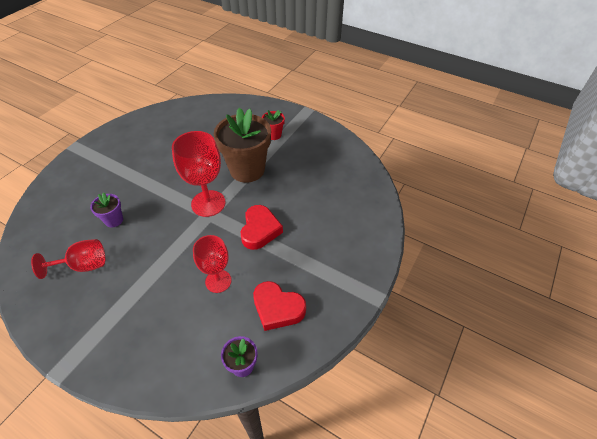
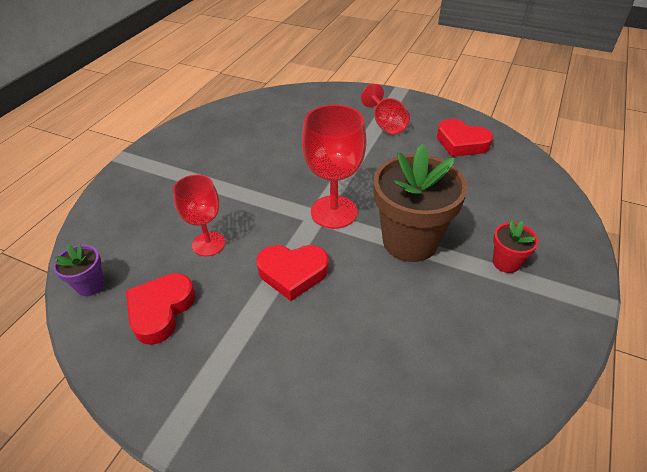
camera: 85 degrees right, 5 degrees down
(83, 265) = (235, 139): red goblet -> red goblet (386, 124)
(114, 220) = (295, 143): purple flower pot -> none
(162, 128) = (461, 143): none -> red heart

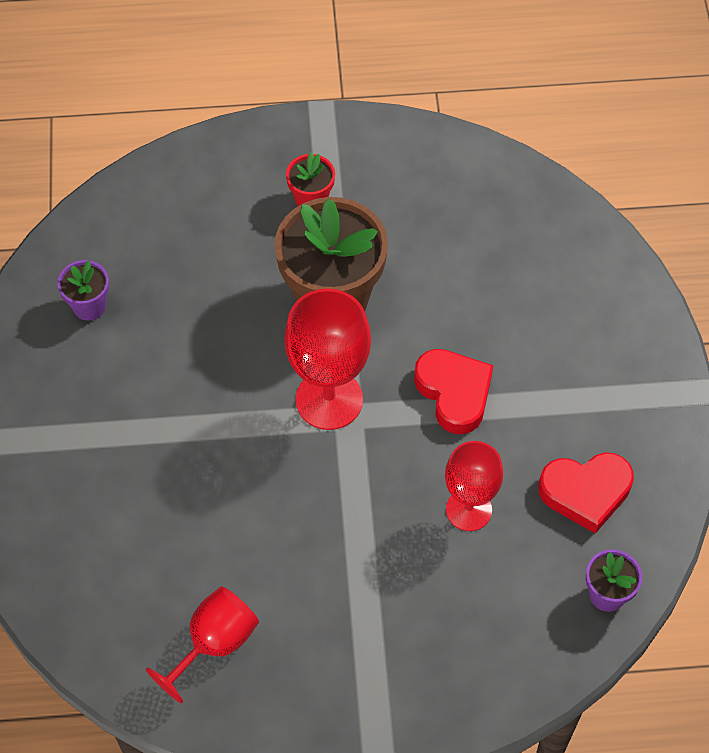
camera: 120 degrees left, 15 degrees up
(386, 124) = (86, 422): red goblet -> red goblet (214, 643)
(461, 143) = (89, 306): red heart -> purple flower pot

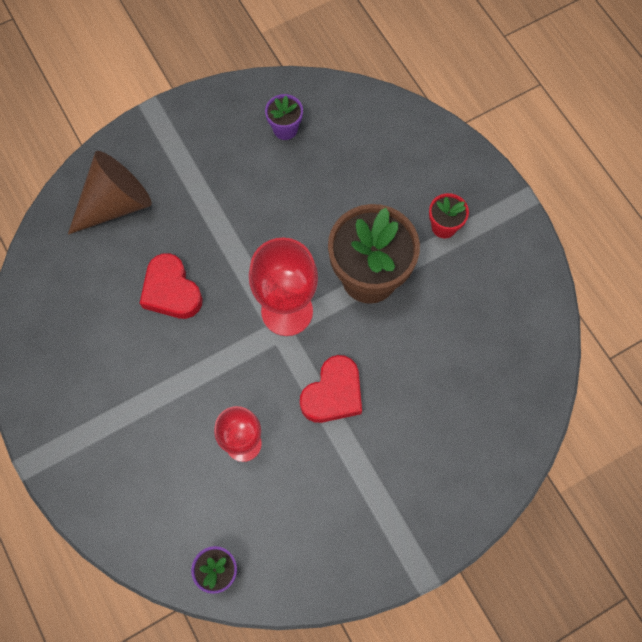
camera: 65 degrees right, 10 degrees up
(77, 535) = (115, 203): none -> brown cone
(214, 643) = (74, 321): red goblet -> none
(585, 492) = (295, 522): red heart -> red heart (171, 291)

